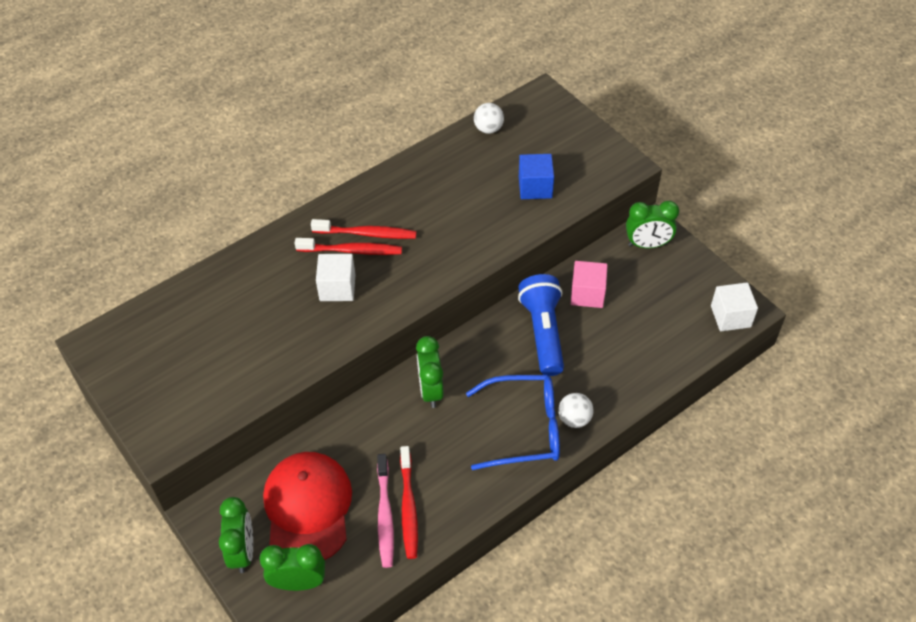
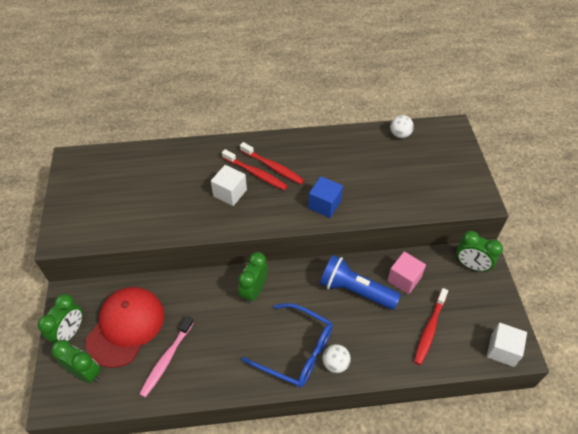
camera: 30 degrees right, 0 degrees up
(408, 507) = (185, 362): red toothbrush -> red toothbrush (429, 329)
(535, 187) = (405, 187): blue cube -> blue cube (324, 204)
(543, 332) = (355, 290): blue flashlight -> blue flashlight turned 90 degrees counterclockwise

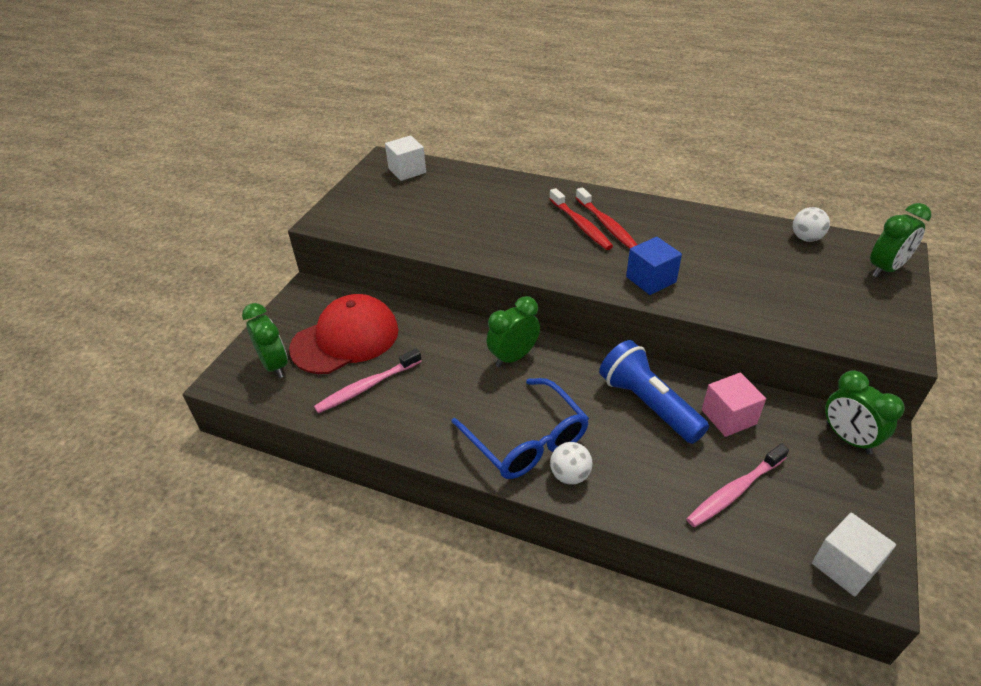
camera: 30 degrees right, 10 degrees down
(70, 333) = (286, 323): green clock -> green clock (885, 269)
(230, 193) = (536, 234): white cube -> white cube (407, 171)
(429, 329) = (734, 491): red toothbrush -> pink toothbrush

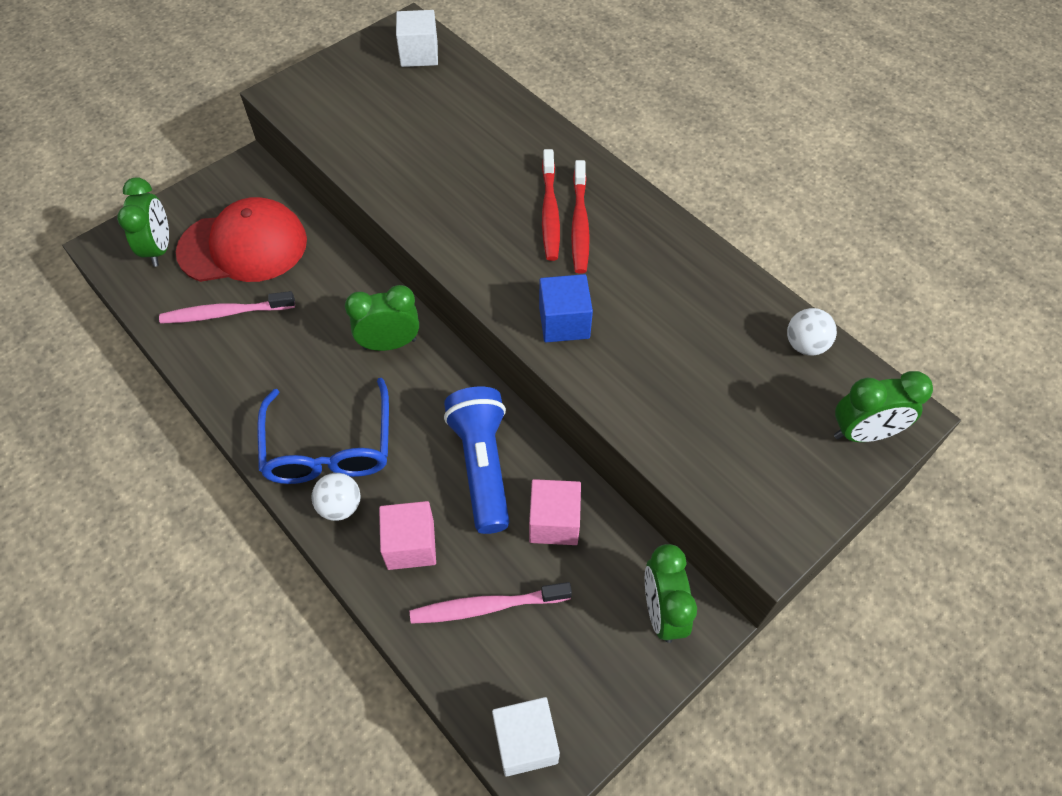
camera: 25 degrees right, 15 degrees up
(645, 476) = (410, 545): none -> pink cube

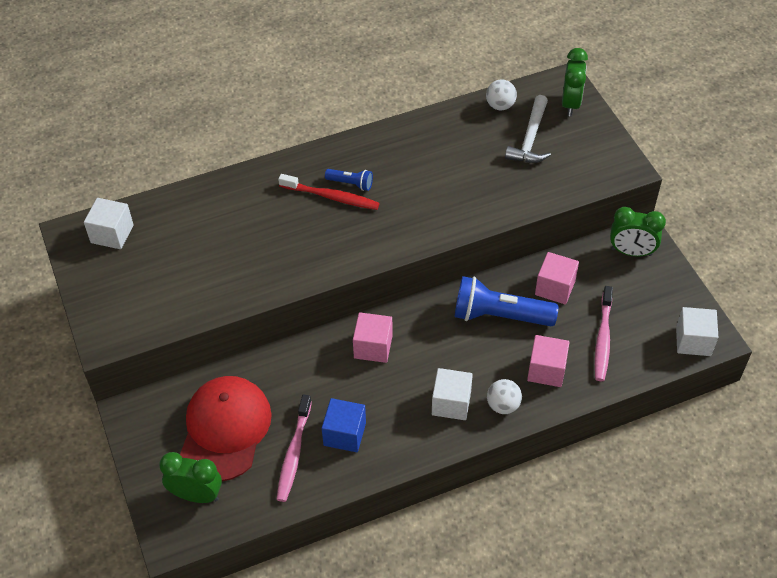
camera: 70 degrees left, 5 degrees down
(329, 447) = (451, 403): blue glasses -> white cube
(389, 344) = (373, 347): green clock -> pink cube
(564, 322) = (434, 216): blue cube -> blue cube (344, 434)
(579, 224) = (351, 184): red toothbrush -> blue flashlight
(762, 398) = (530, 138): none -> white hammer

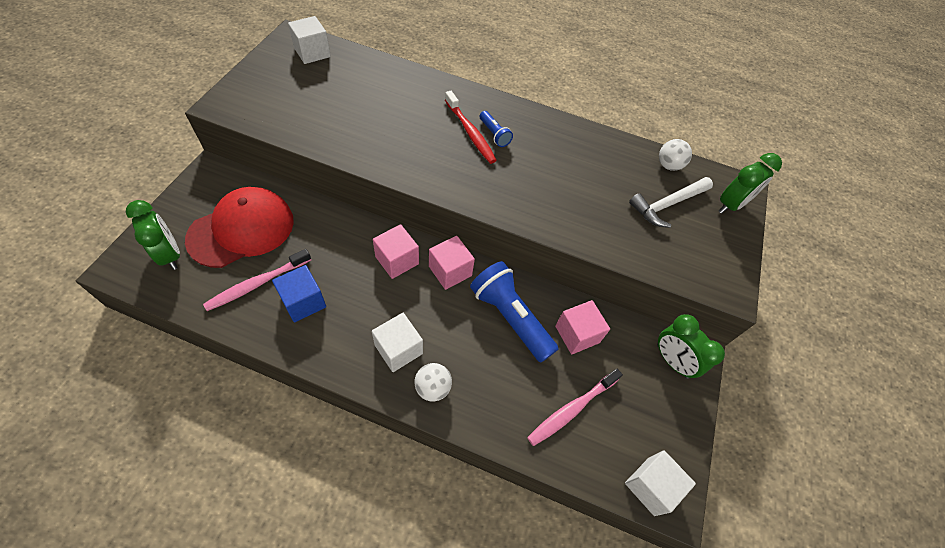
camera: 35 degrees right, 5 degrees up
(546, 370) = (497, 392): pink cube -> pink cube (450, 271)

